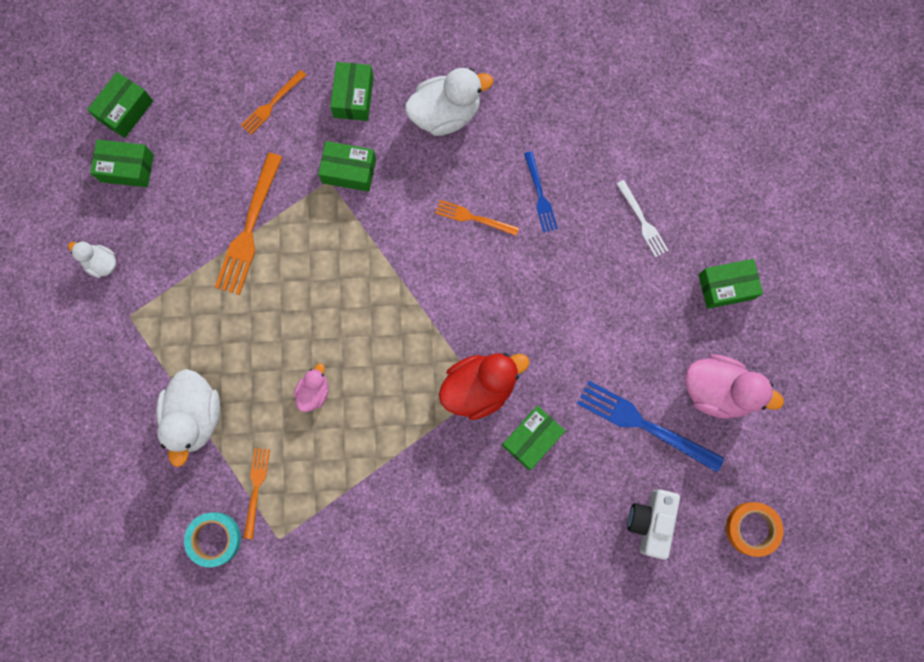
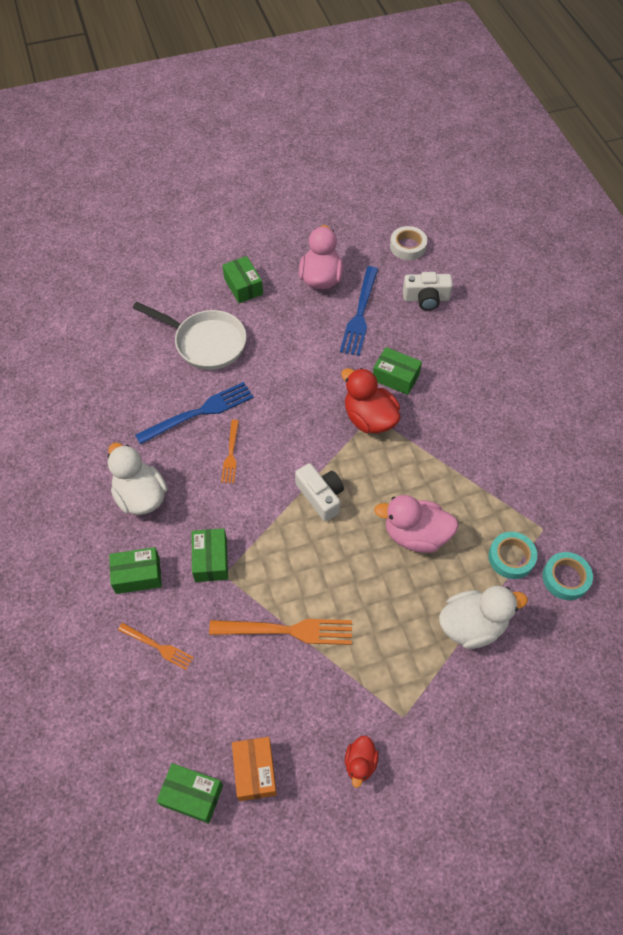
camera: 105 degrees left, 20 degrees down
(101, 263) = (360, 763): white duck -> red duck
(127, 168) = (255, 771): green box -> orange box
(256, 488) = (511, 557): orange fork -> turquoise tape
(314, 392) = (415, 535): pink duck -> pink duck, size x1.86
(391, 302) = (321, 496): none -> white camera
(540, 196) = (200, 412): blue fork -> blue fork, size x1.74
(643, 221) = (205, 342): white fork -> white pan
(752, 528) = (408, 246): orange tape -> white tape

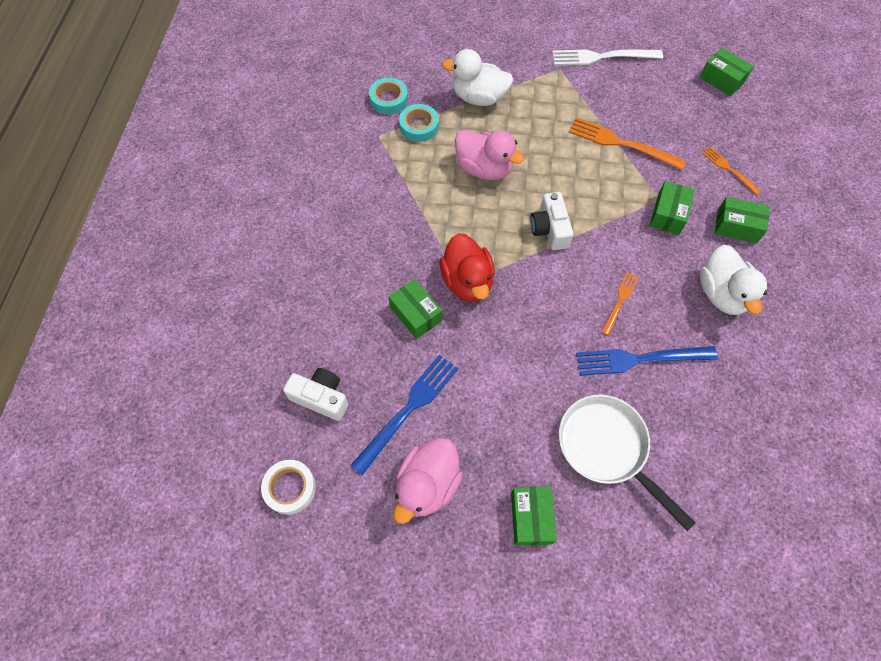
camera: 155 degrees left, 5 degrees up
(255, 771) = (674, 77): orange box -> none
(360, 763) = (601, 57): red duck -> white fork

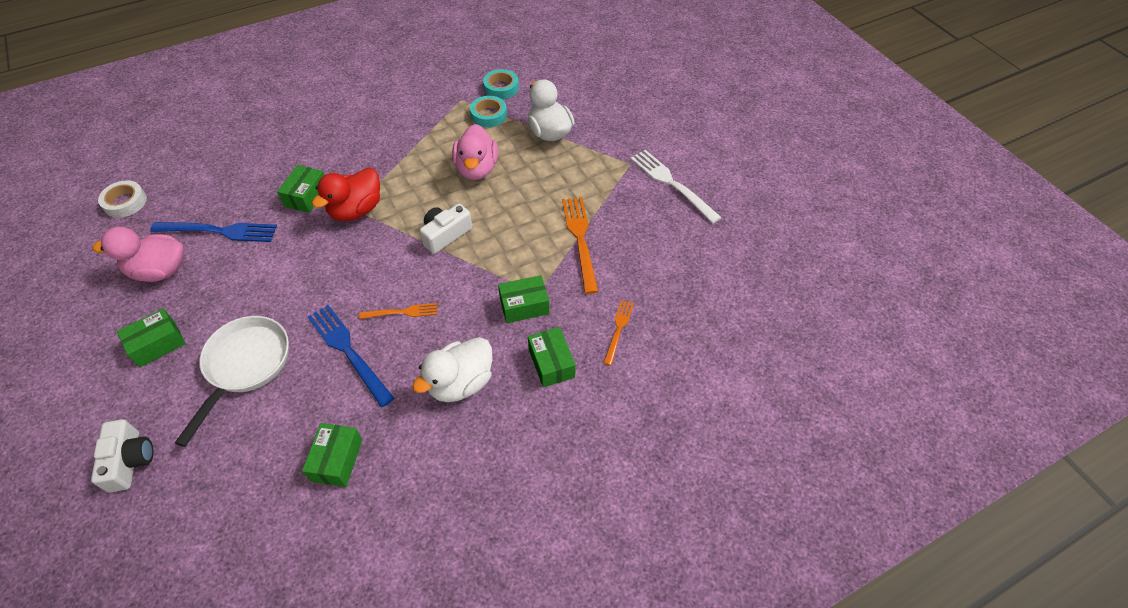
camera: 55 degrees right, 10 degrees down
(321, 397) = (205, 182): white camera -> white camera (130, 460)
(722, 80) = (731, 278): green box -> green box (337, 460)

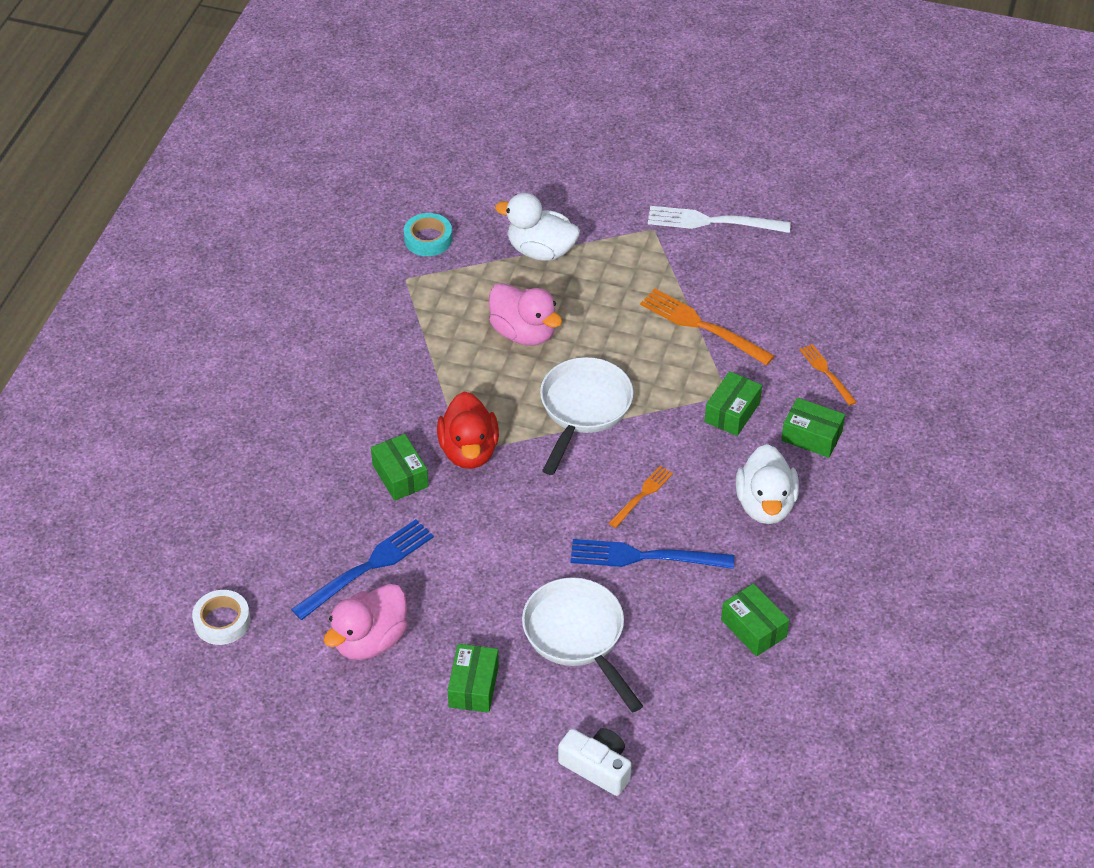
camera: 45 degrees left, 5 degrees down
(445, 234) = (583, 409): white camera -> white pan
(489, 115) = (457, 274): turquoise tape -> none

